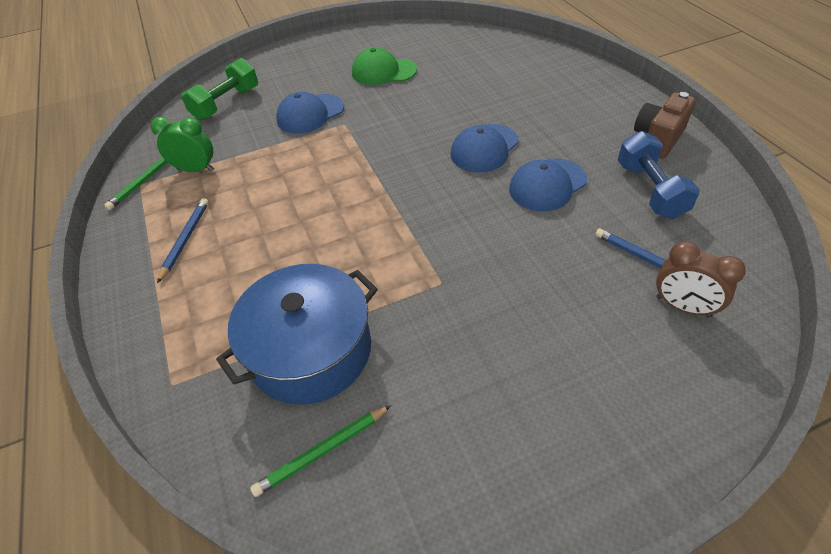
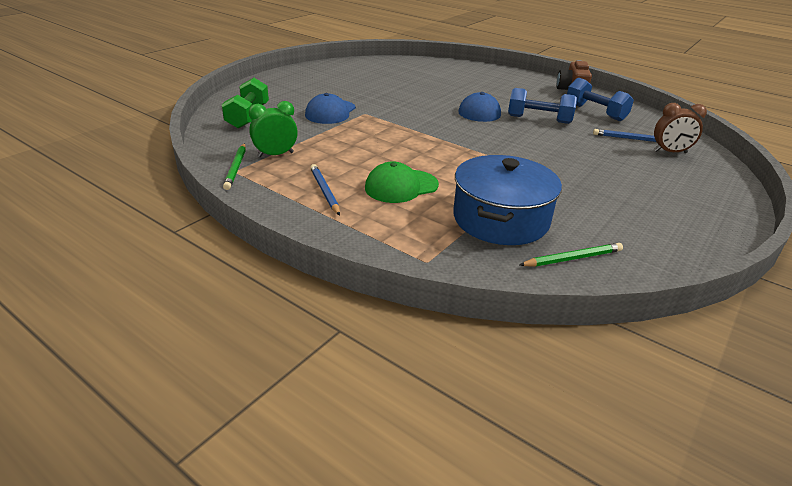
camera: 35 degrees left, 15 degrees down
(322, 452) = (572, 258): green pencil -> green pencil turned 135 degrees counterclockwise
(383, 71) = (357, 84): green cap -> green cap (401, 186)
(547, 185) = (539, 119): blue cap -> blue dumbbell

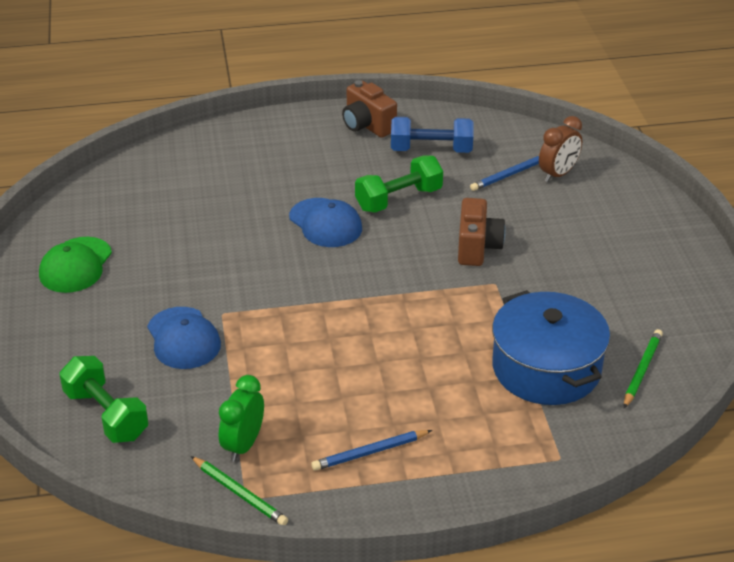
camera: 45 degrees left, 5 degrees up
(324, 191) = (370, 452): blue pencil -> blue pencil turned 45 degrees counterclockwise
(401, 186) = (421, 393): green cap -> green cap (75, 265)
(539, 119) = (399, 199): blue dumbbell -> green dumbbell
(553, 154) = (477, 247): none -> brown camera

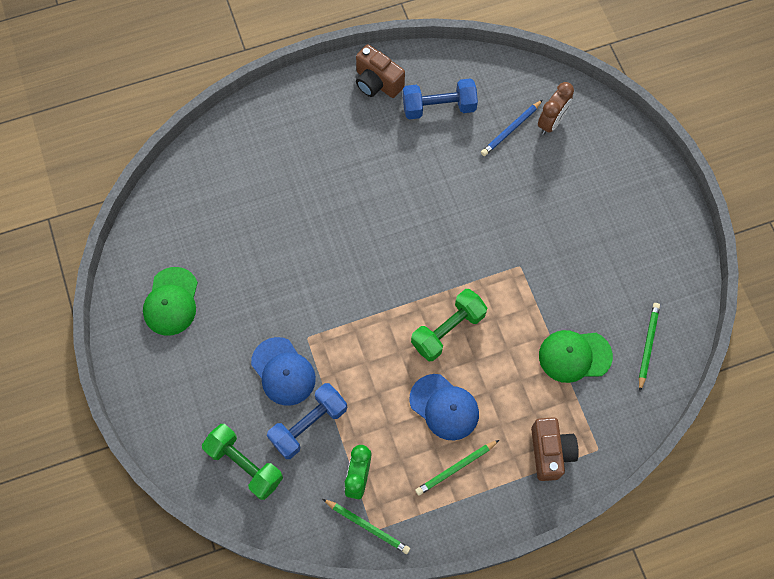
camera: 10 degrees left, 30 degrees up
(197, 389) = (309, 425): none -> blue dumbbell
(325, 223) = (368, 216): blue cap -> blue cap (444, 407)
(370, 452) = (455, 468): blue pencil -> green pencil
(399, 199) = (423, 176): green dumbbell -> green dumbbell (448, 330)
(477, 247) = (498, 225): brown camera -> brown camera (550, 452)
(546, 368) = (574, 356): blue pot -> green cap

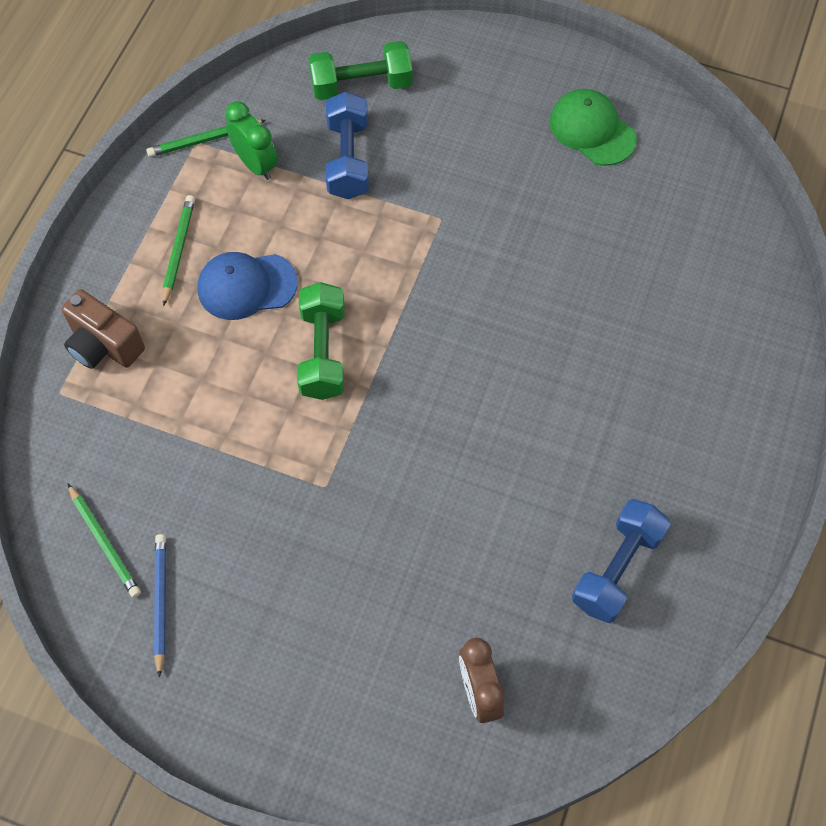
camera: 130 degrees right, 5 degrees down
(283, 371) = (424, 174): blue cap -> none
(377, 83) = (713, 523): brown camera -> none
(511, 129) = (511, 630): blue pencil -> blue pencil (160, 602)
(574, 356) = (171, 454): green cap -> none

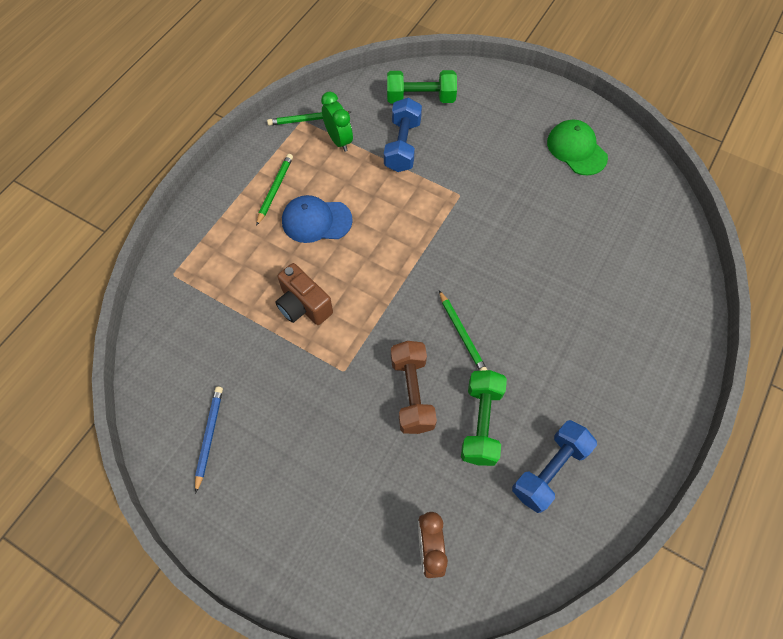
camera: 10 degrees right, 0 degrees up
(104, 345) = (210, 246): brown camera -> brown camera (303, 305)
(105, 543) = (179, 386): green pencil -> green pencil (462, 334)
(322, 352) = (360, 275): green dumbbell -> green dumbbell (481, 423)
(422, 500) = (412, 393): none -> brown dumbbell

